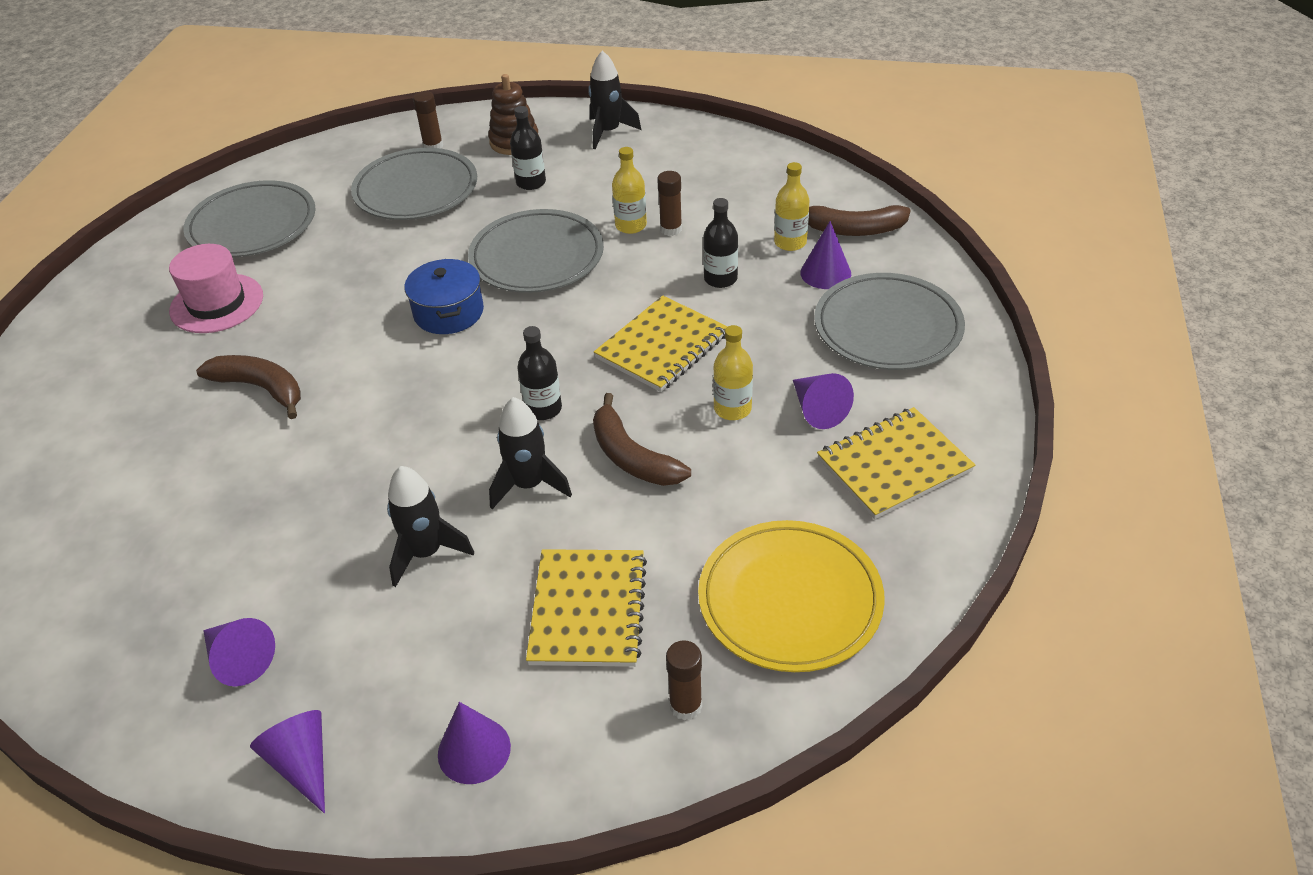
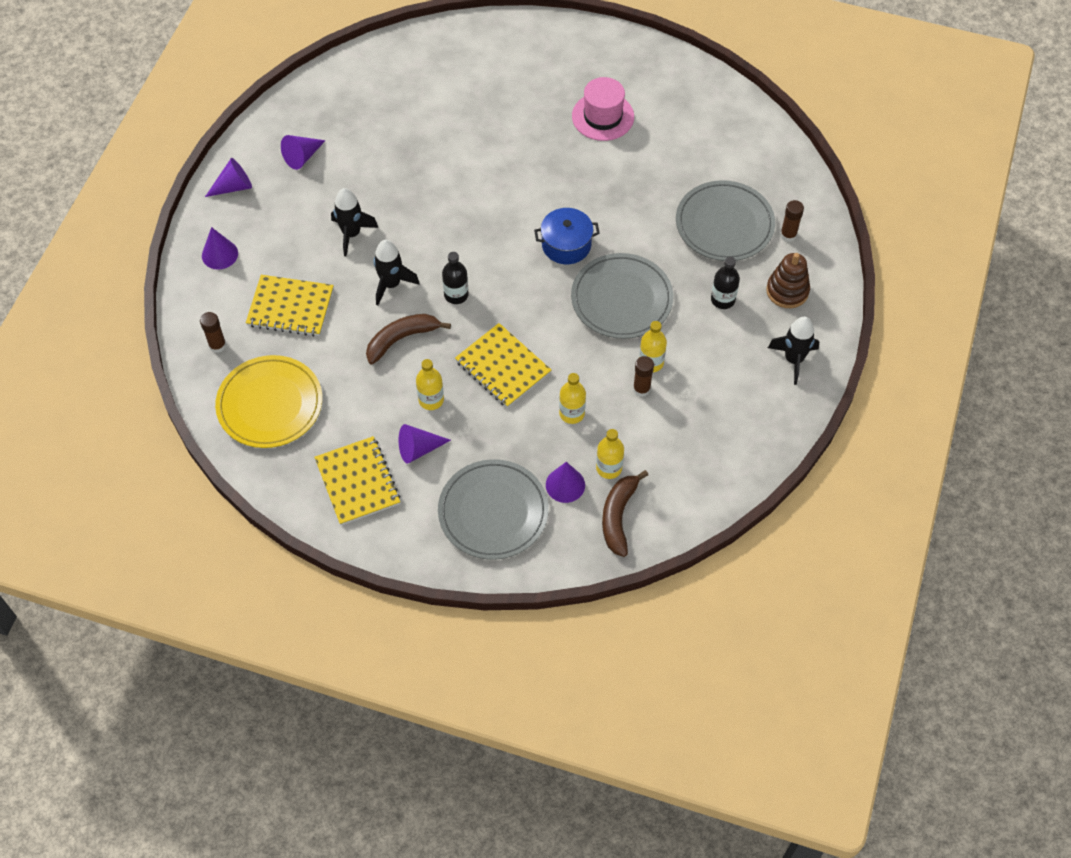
camera: 95 degrees right, 15 degrees up
(252, 225) = (693, 127): grey plate -> none
(261, 388) = (510, 147): brown banana -> none
(720, 279) = (572, 413): black bottle -> yellow bottle

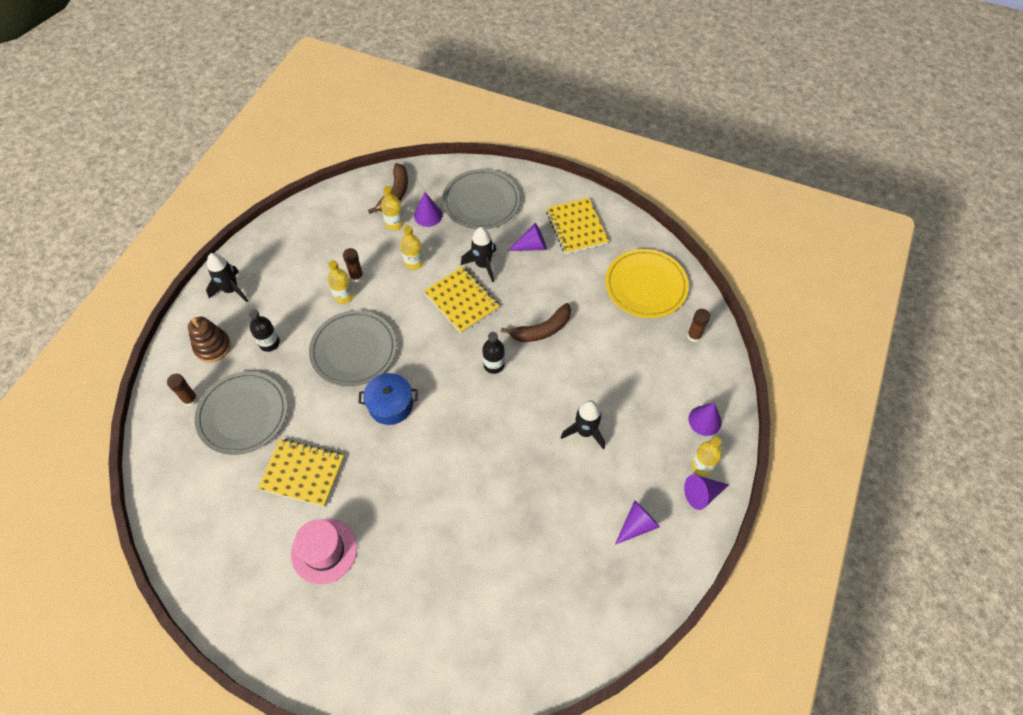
camera: 175 degrees left, 0 degrees up
(290, 307) = (636, 364): yellow notebook -> yellow notebook (302, 473)
(391, 284) = (549, 379): black rocket -> black rocket (483, 265)
(431, 400) = (520, 280): yellow bottle -> yellow bottle (702, 465)

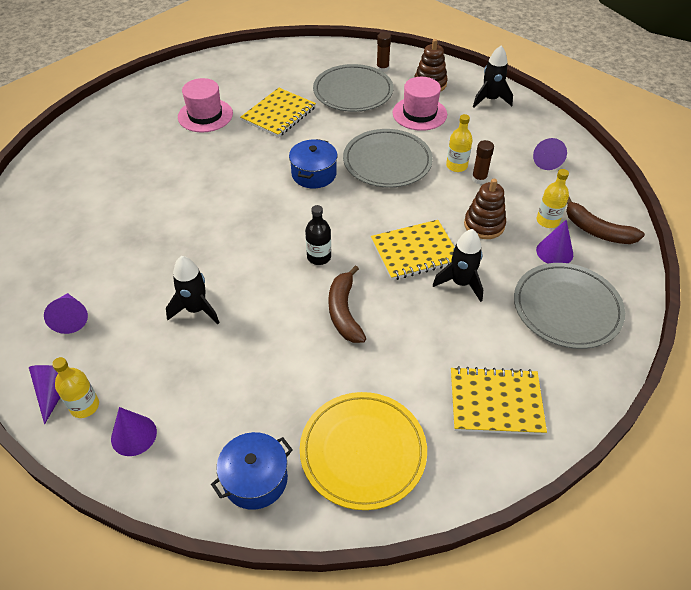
camera: 110 degrees right, 10 degrees down
(269, 343) = (419, 114): black bottle -> pink hat
(414, 262) = (484, 225): yellow bottle -> brown stacking toy
(531, 246) = (476, 340): purple cone -> purple cone (545, 159)
(694, 336) = (255, 479): brown glue stick -> blue pot

